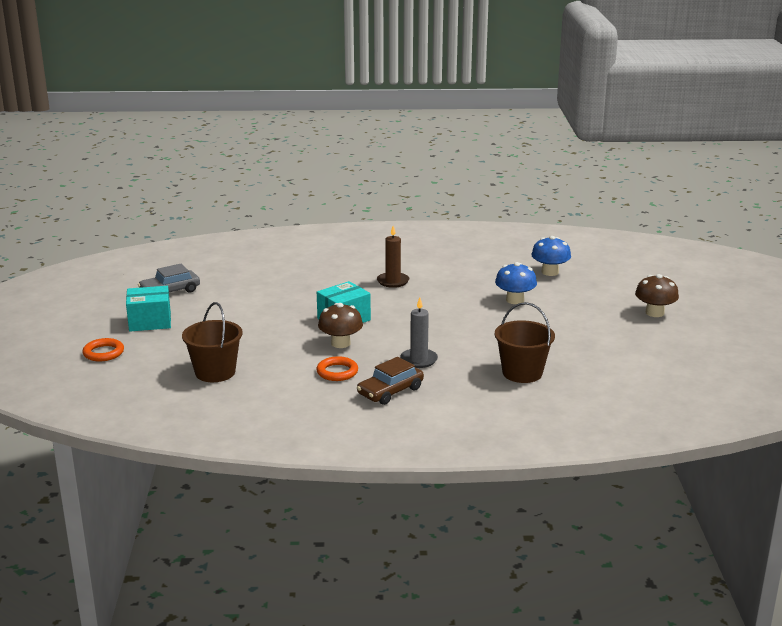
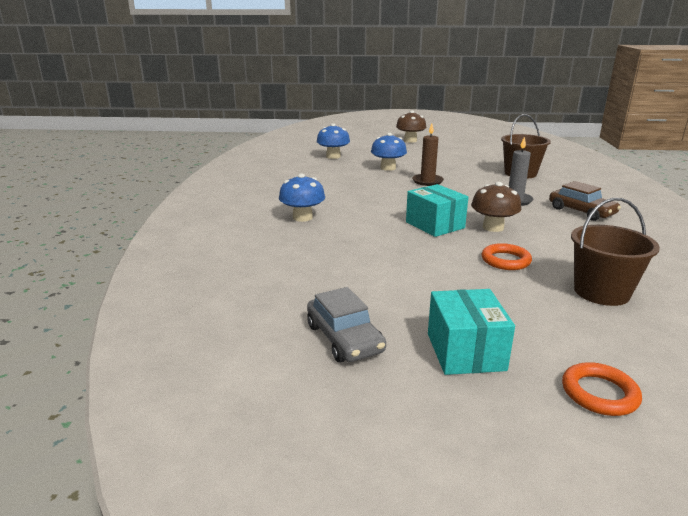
camera: 85 degrees left, 0 degrees up
(337, 372) = (558, 230): orange ring -> orange ring (505, 260)
(355, 270) = (302, 217): none -> blue mushroom
(393, 281) = (339, 203): brown candle -> brown candle (427, 181)

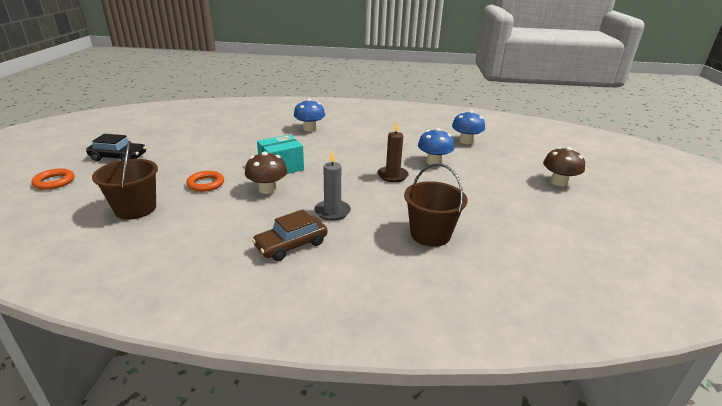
camera: 90 degrees right, 5 degrees up
(344, 338) = (155, 134): grey car -> none
(465, 351) = (118, 157): turquoise box -> black car

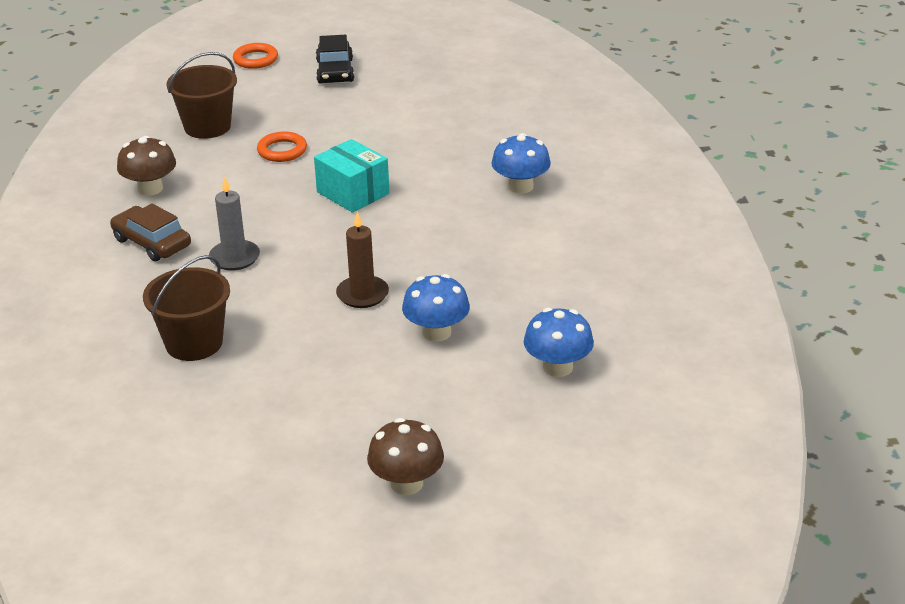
camera: 80 degrees right, 5 degrees up
(267, 189) = (282, 197): brown mushroom -> brown mushroom (150, 188)

